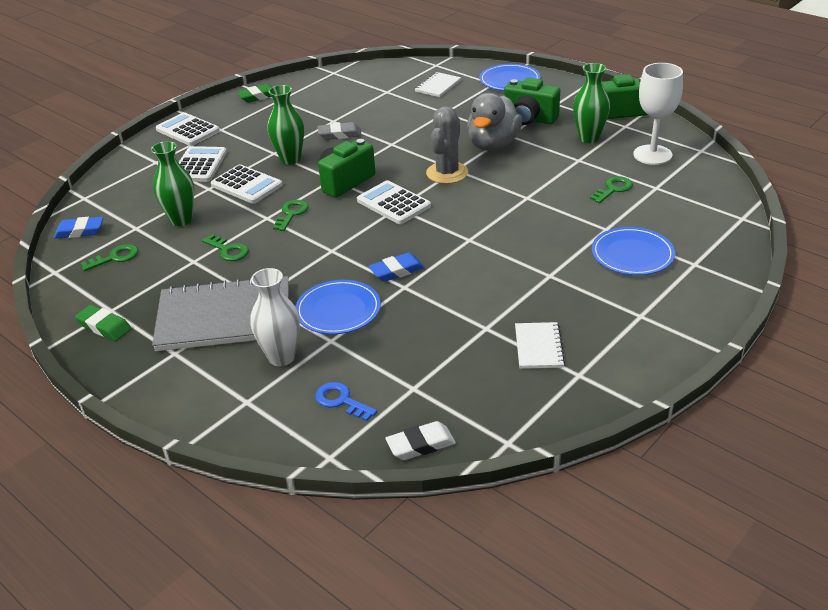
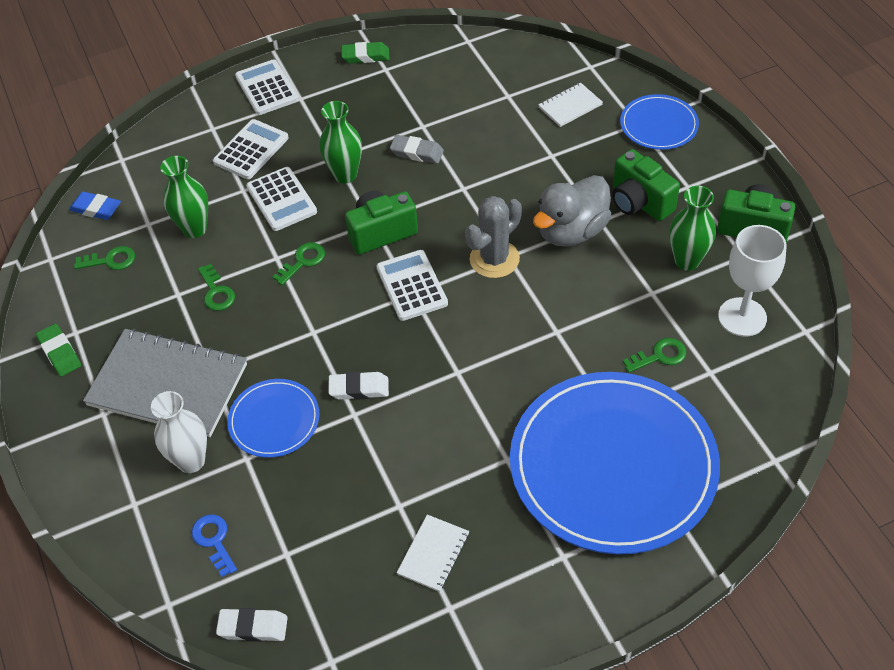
camera: 25 degrees right, 15 degrees up
(397, 271) = (359, 388): blue eraser -> white eraser
(632, 254) = (613, 465): blue plate -> blue plate, size x2.16

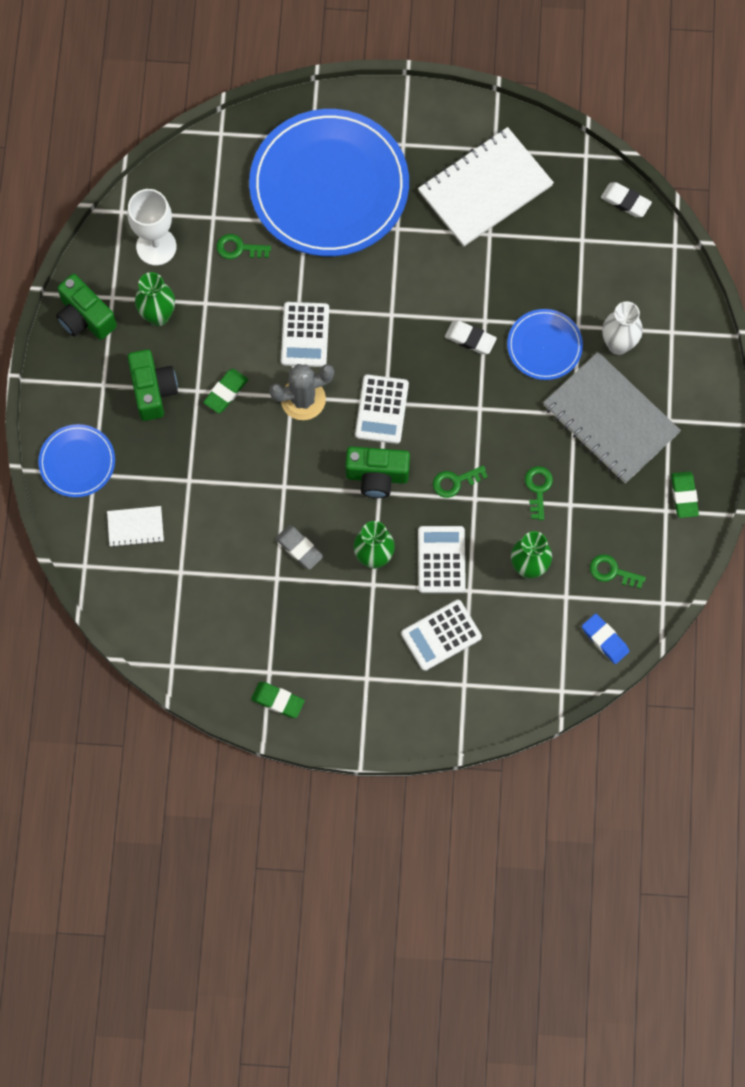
camera: 155 degrees left, 20 degrees up
(214, 541) = (626, 274): blue key -> none
(266, 88) = (391, 710): white calculator -> white calculator (305, 335)
(433, 554) = (485, 189): white notebook -> white notebook, size x2.17
(571, 231) = (226, 392): grey duck -> green eraser

